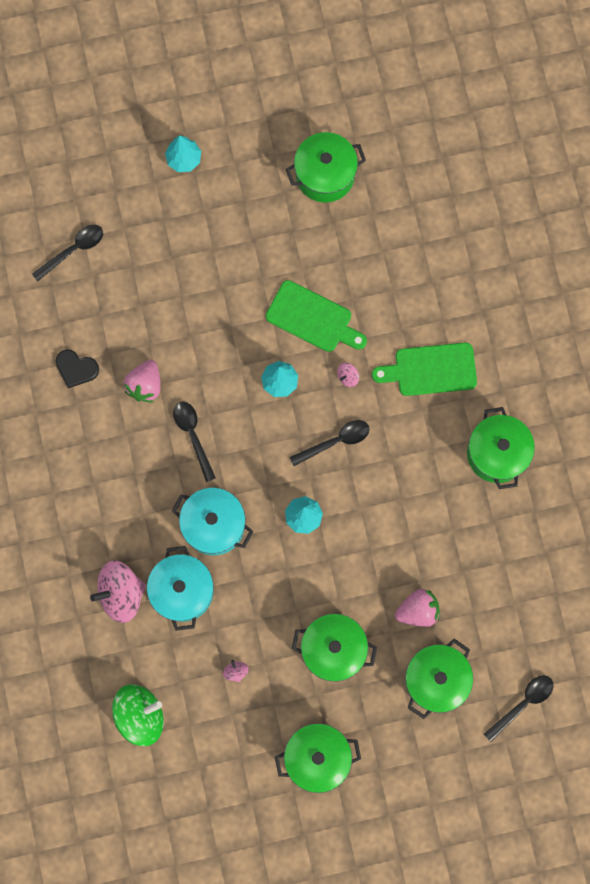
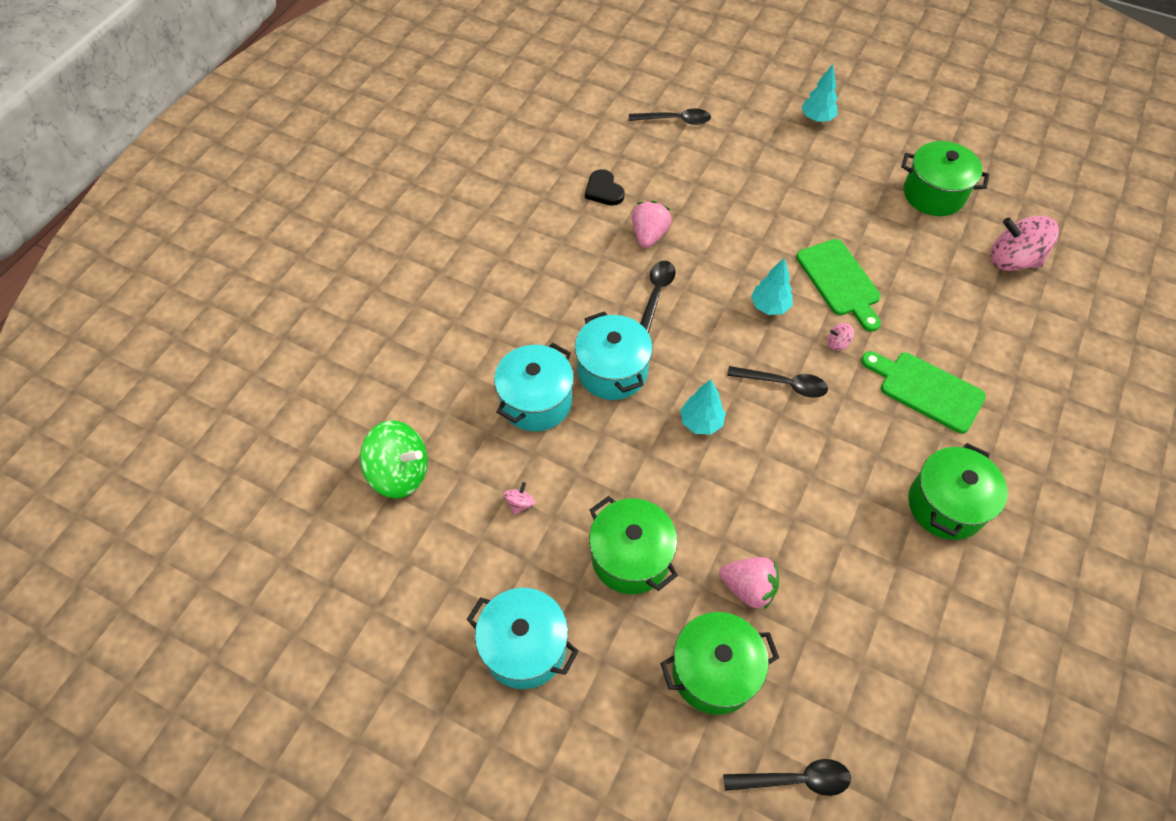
camera: 40 degrees right, 20 degrees down
(121, 593) = (482, 365): pink spinning top -> pink spinning top (1013, 260)
(145, 385) = (649, 235): pink strawberry -> pink strawberry turned 135 degrees clockwise
(317, 757) = (524, 647): green pot -> turquoise pot

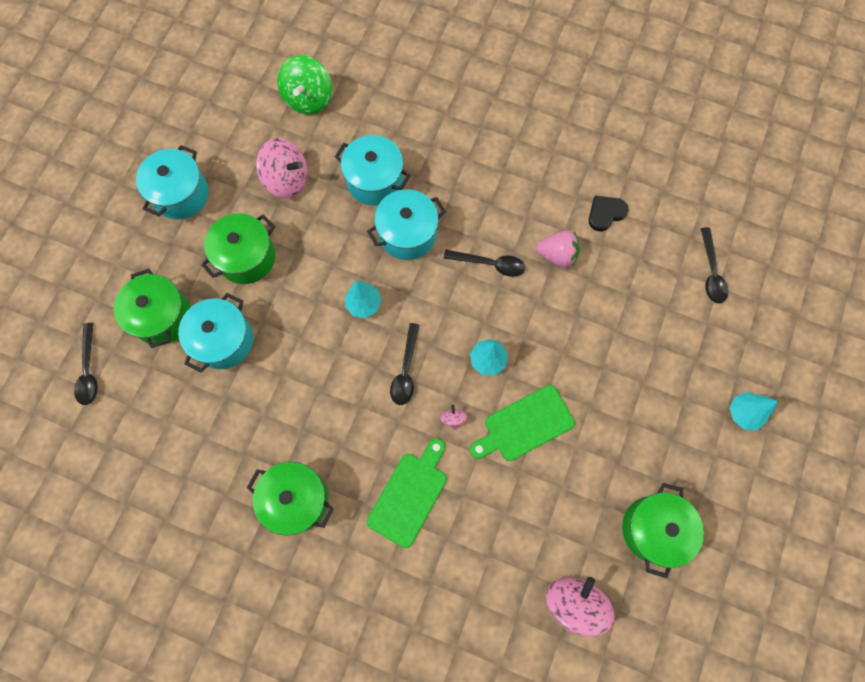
camera: 85 degrees right, 15 degrees up
(520, 503) = (287, 179): pink spinning top -> pink spinning top, size x2.38
(748, 588) = (224, 340): pink strawberry -> turquoise pot

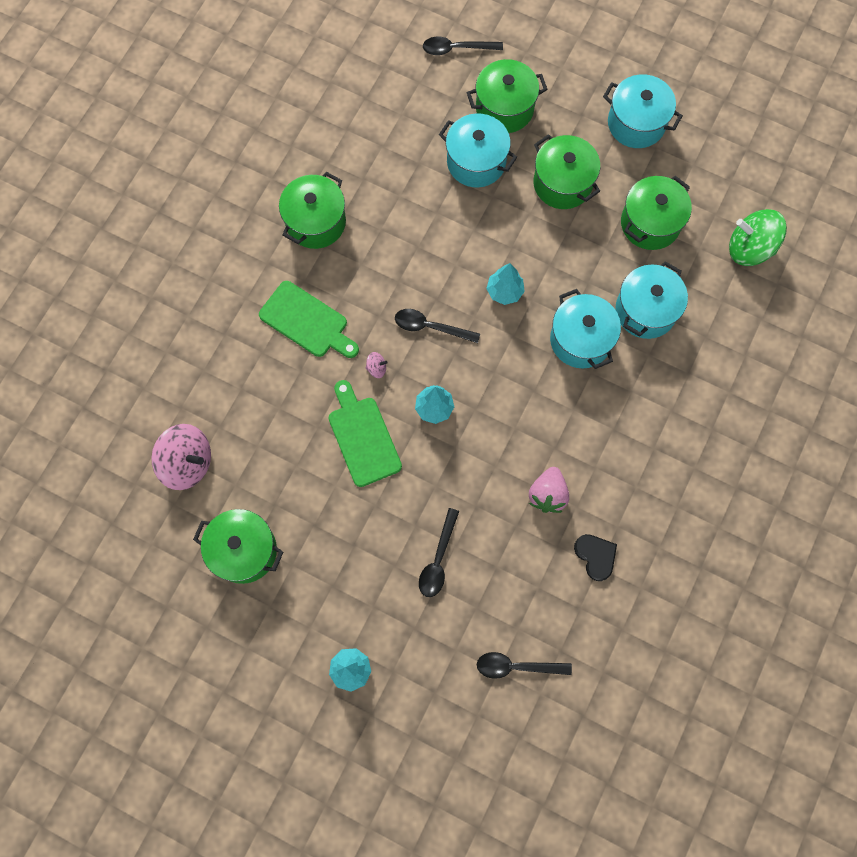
camera: 95 degrees right, 0 degrees up
(287, 179) = (650, 223): pink spinning top -> green pot
(490, 264) = (541, 421): black spoon -> black spoon (438, 559)

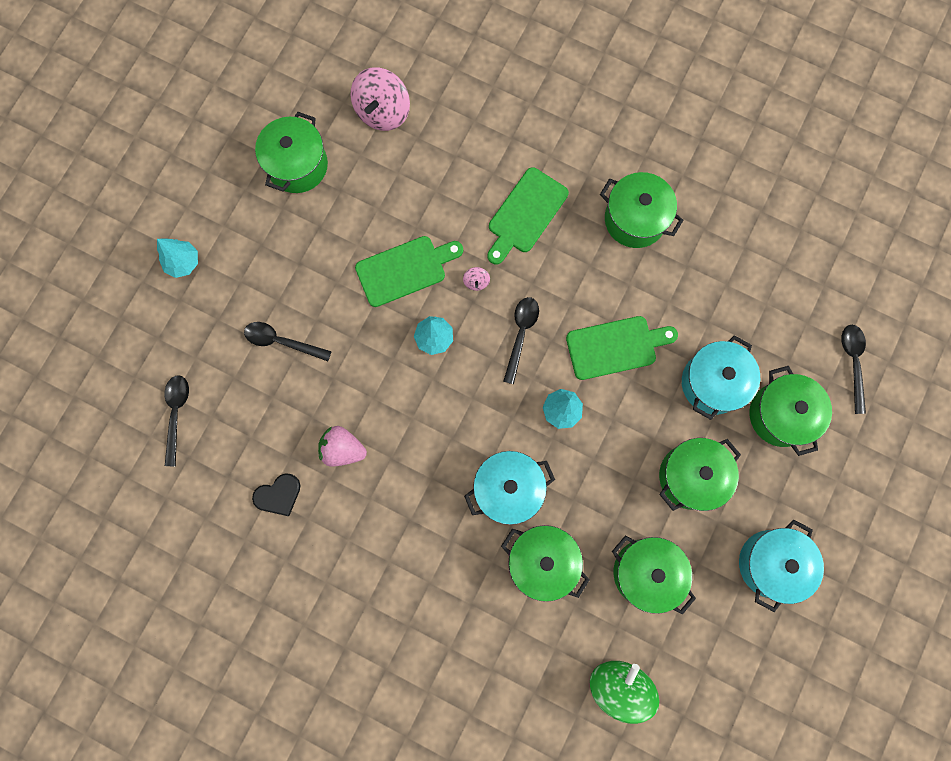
camera: 90 degrees right, 5 degrees up
(442, 243) = (615, 347): none -> green cutting board
(645, 310) = (542, 561): turquoise pot -> green pot

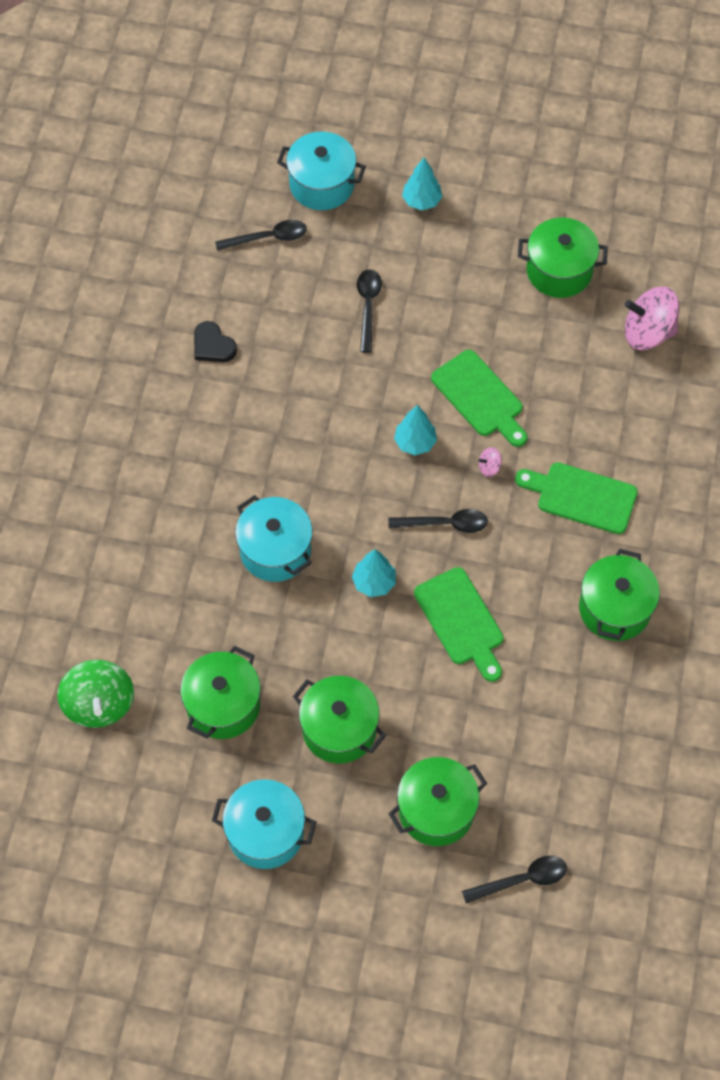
camera: 75 degrees right, 15 degrees down
(342, 449) = (274, 389): pink strawberry -> none
(542, 561) = (209, 600): green pot -> none
(619, 686) = (99, 704): green spinning top -> green spinning top turned 75 degrees clockwise
(712, 383) = (451, 730): turquoise pot -> turquoise pot (322, 185)

